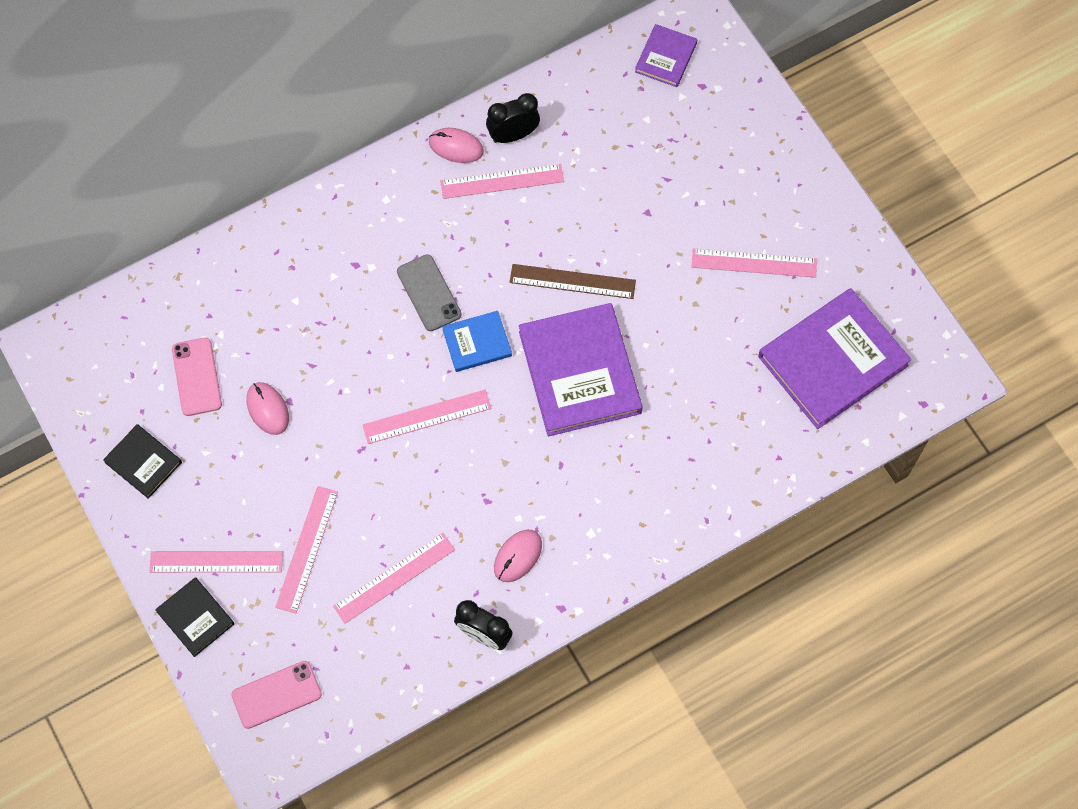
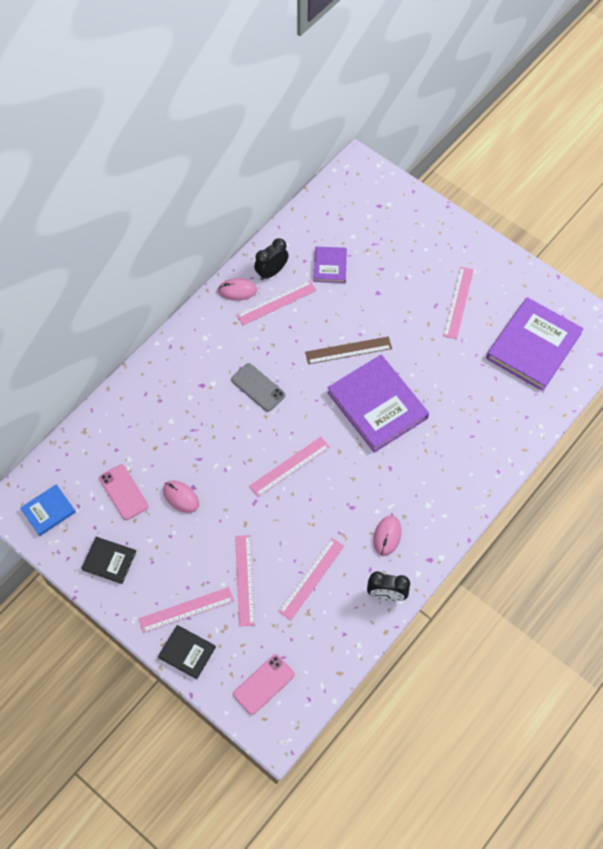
camera: 20 degrees left, 5 degrees down
(477, 343) = (302, 408): blue book -> blue book (48, 511)
(665, 57) = (348, 195): purple book -> purple book (330, 266)
(754, 263) = (458, 302): pink ruler -> pink ruler turned 60 degrees counterclockwise

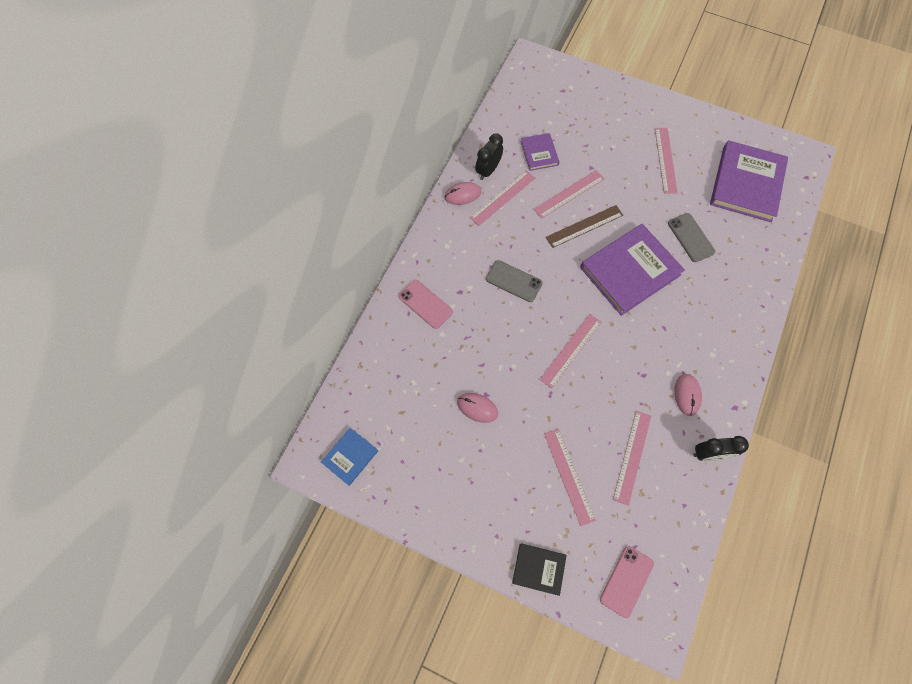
camera: 15 degrees left, 5 degrees up
(109, 561) = (428, 493): black book -> none
(123, 492) = (419, 417): pink phone -> pink phone (425, 304)
(186, 610) = (522, 523): pink ruler -> pink ruler (569, 194)
(377, 405) = (630, 271): purple book -> purple book turned 75 degrees counterclockwise
(452, 387) = (690, 237): none -> grey phone

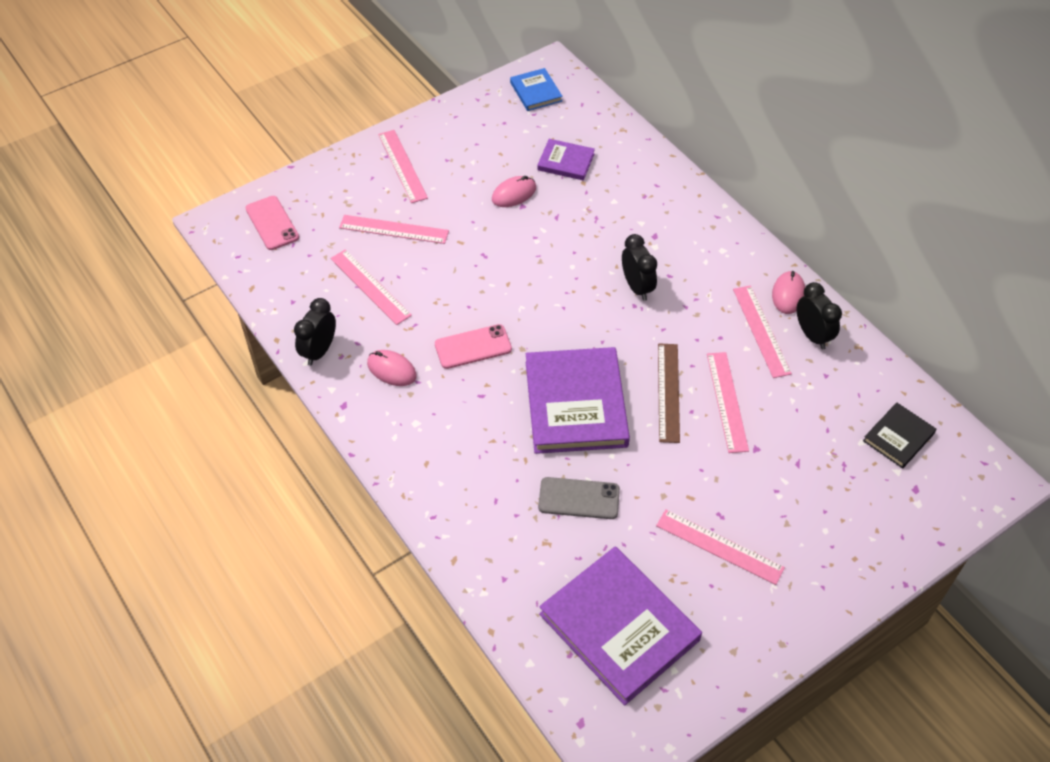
camera: 120 degrees right, 15 degrees down
(425, 304) = (658, 202): pink phone -> pink phone (473, 347)
(513, 281) = (637, 287): grey phone -> black clock
(538, 569) = (335, 170): black book -> black book (898, 437)
(539, 153) = (812, 402): purple book -> purple book (566, 162)
(571, 350) = (518, 296): pink ruler -> pink ruler (402, 166)

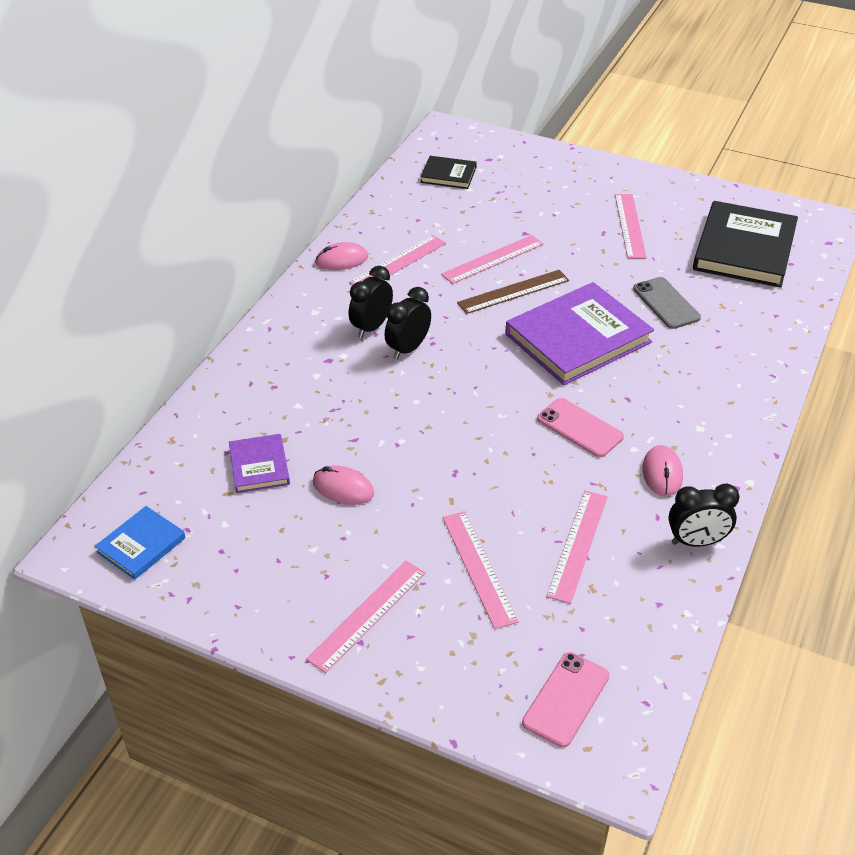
camera: 120 degrees left, 10 degrees down
(619, 627) = (744, 249): purple book -> black book
(812, 335) = (380, 236): black clock -> black clock (371, 327)

